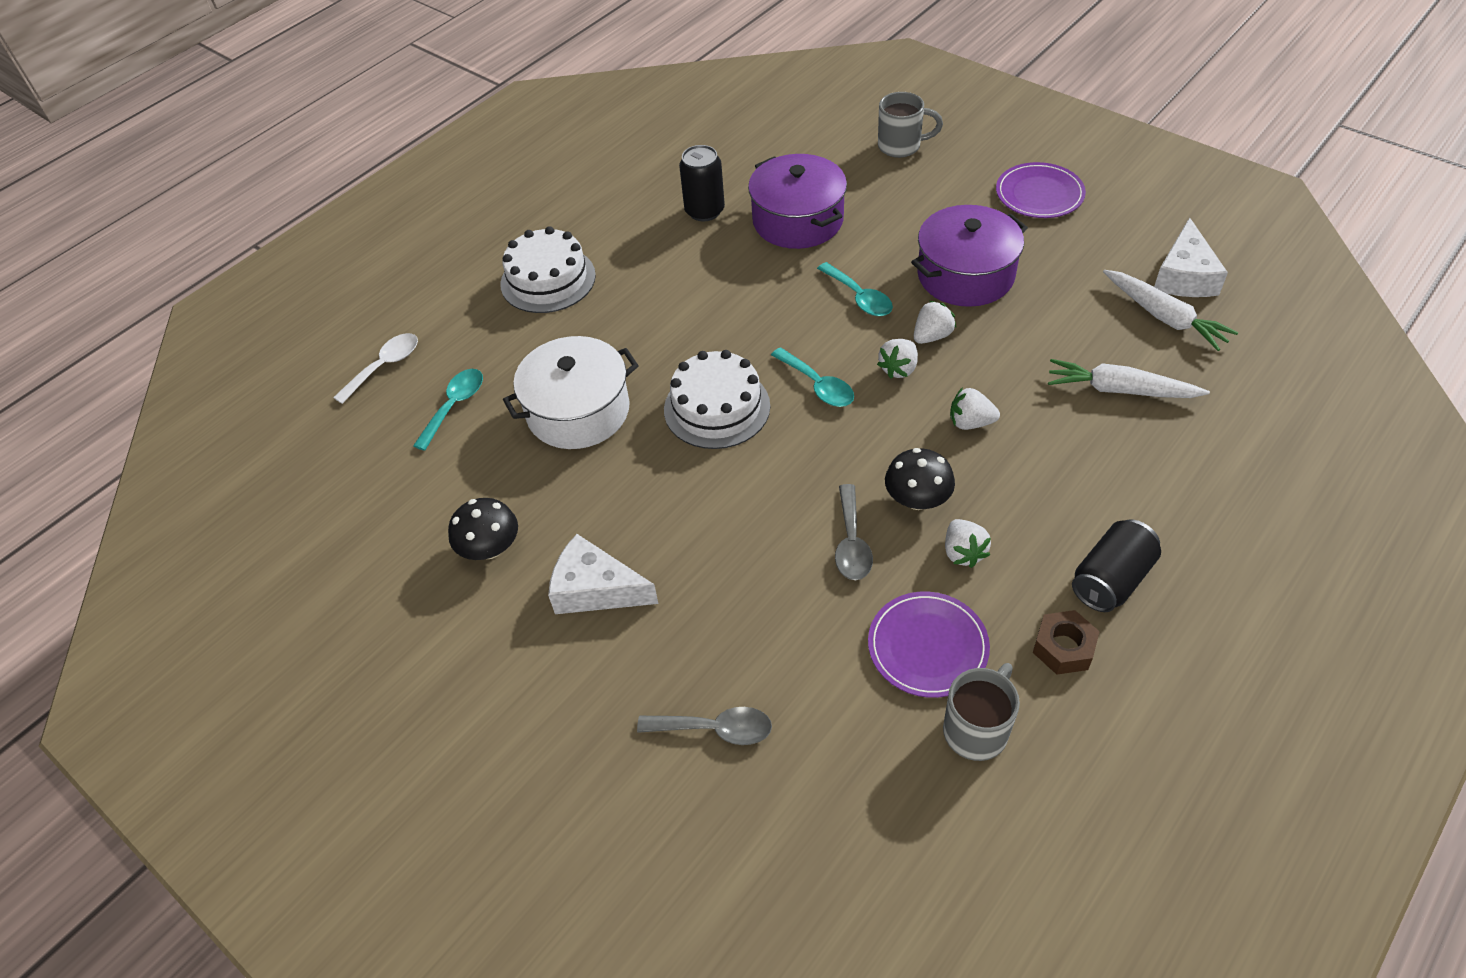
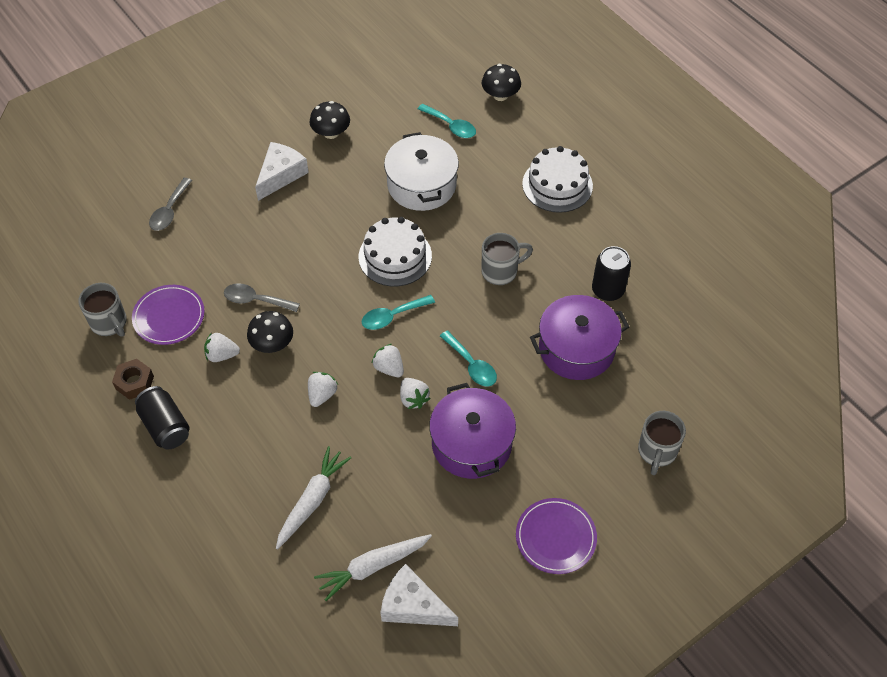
camera: 100 degrees right, 5 degrees up
(385, 366) = (500, 95): white spoon -> black mushroom
(707, 302) = (501, 271): none -> grey mug
(859, 297) = (471, 365): turquoise spoon -> turquoise spoon turned 105 degrees counterclockwise

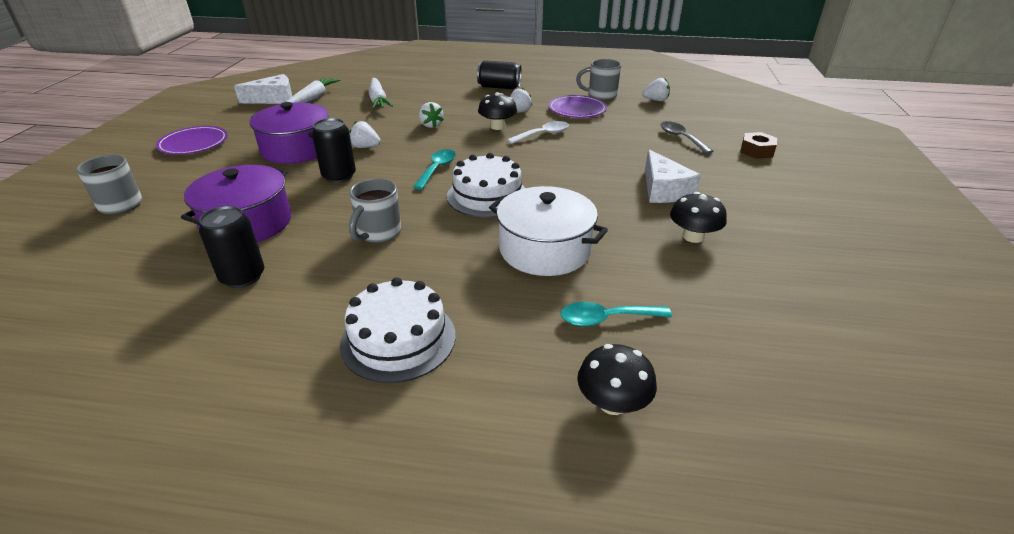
camera: 135 degrees right, 20 degrees down
(134, 382) = (543, 89): brown nut -> brown nut (756, 151)
(256, 300) = (543, 134): grey spoon -> white spoon
(389, 368) = (402, 150): white strawberry -> white strawberry (656, 100)
(471, 365) = (339, 176): turquoise spoon -> black can

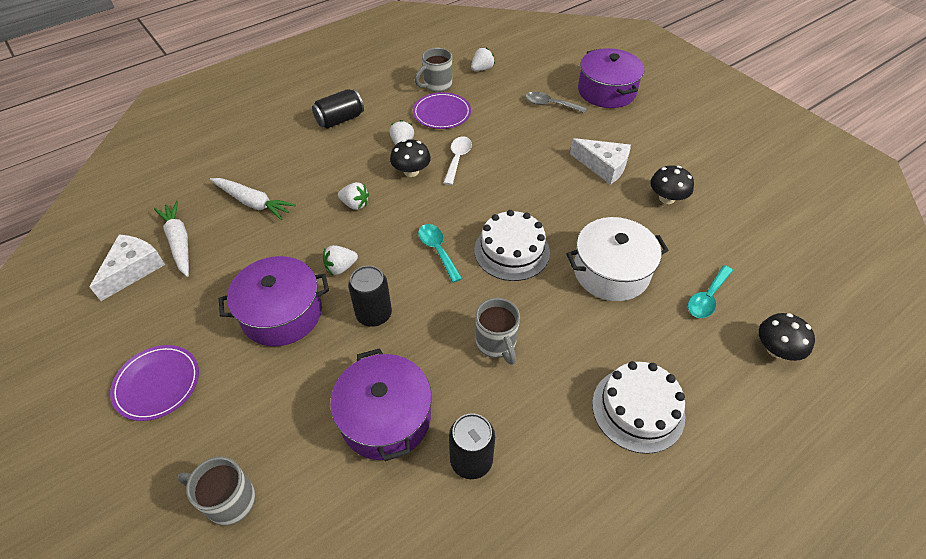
camera: 45 degrees left, 15 degrees up
(756, 151) = (606, 91): brown nut -> purple pot

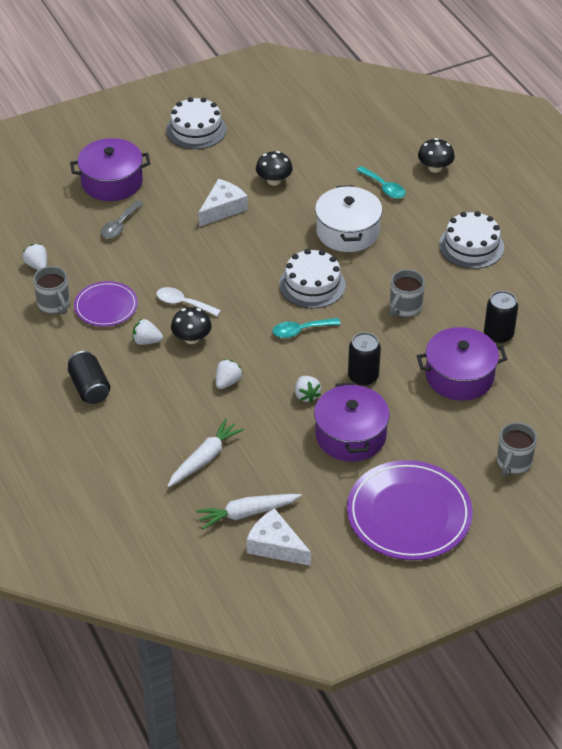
camera: 80 degrees left, 5 degrees down
(157, 384) = (409, 514): purple plate -> purple plate, size x1.76
(496, 343) = (404, 308): grey mug -> grey mug turned 135 degrees clockwise
(713, 131) = (196, 130): none -> white cake

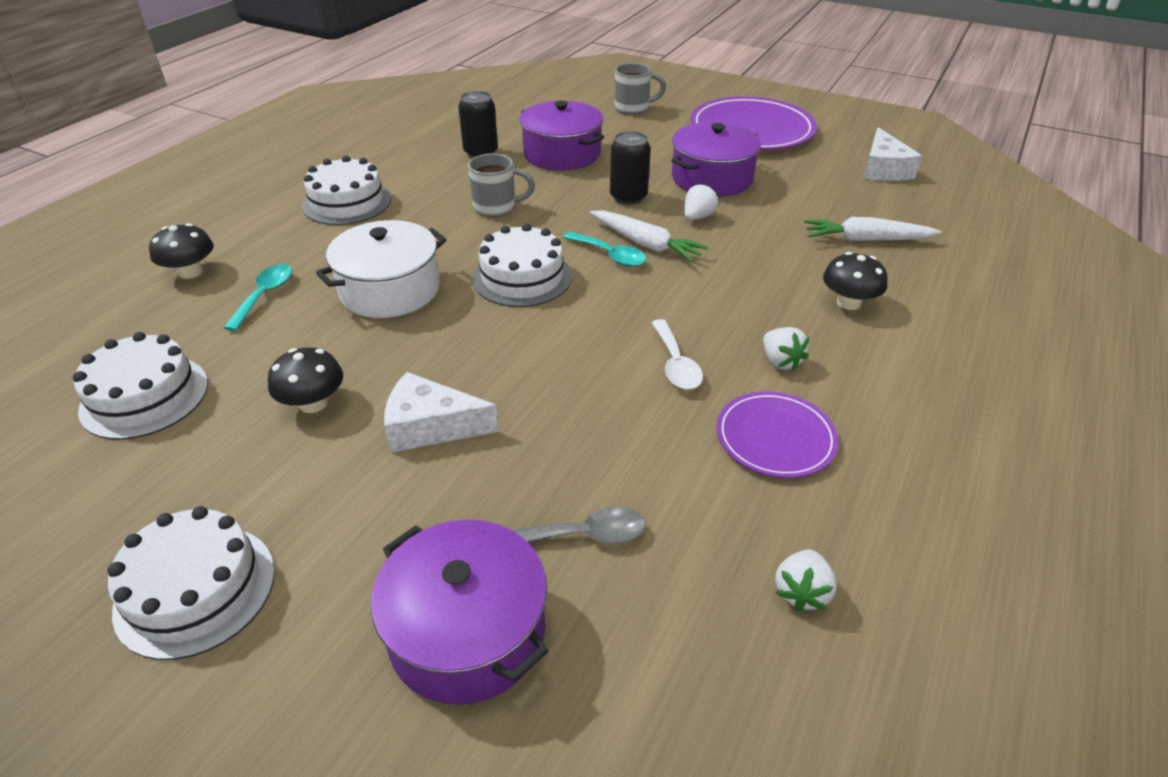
camera: 125 degrees left, 5 degrees down
(54, 305) = (848, 501): grey mug -> none
(89, 388) = (918, 368): black can -> none
(191, 338) = (725, 326): black mushroom -> black mushroom (848, 302)
(227, 382) = (751, 270): white strawberry -> none
(247, 513) = (880, 193): white carrot -> white carrot (645, 244)
(328, 136) = (144, 396): none -> white cake

